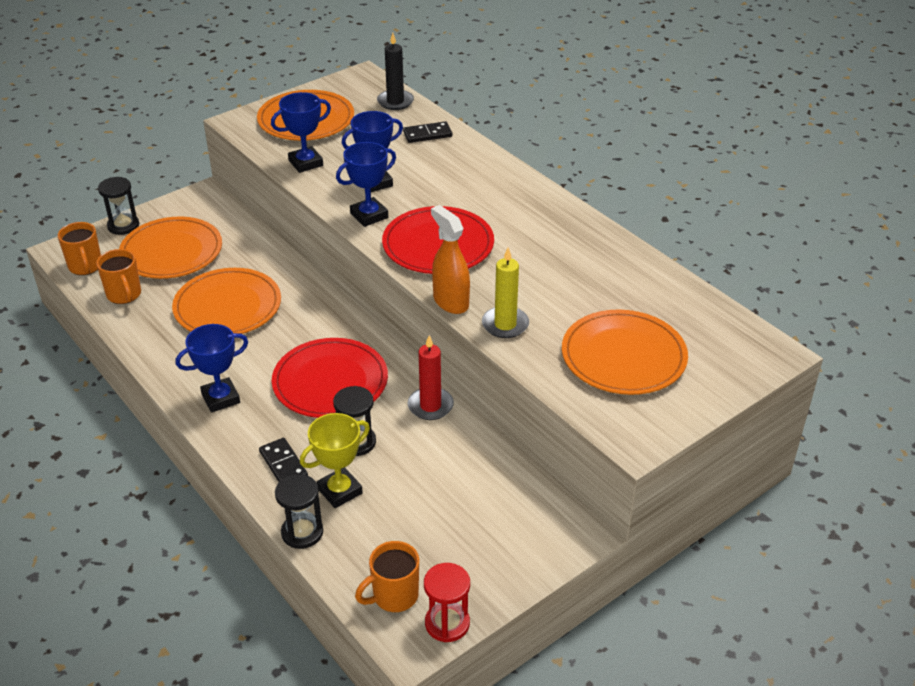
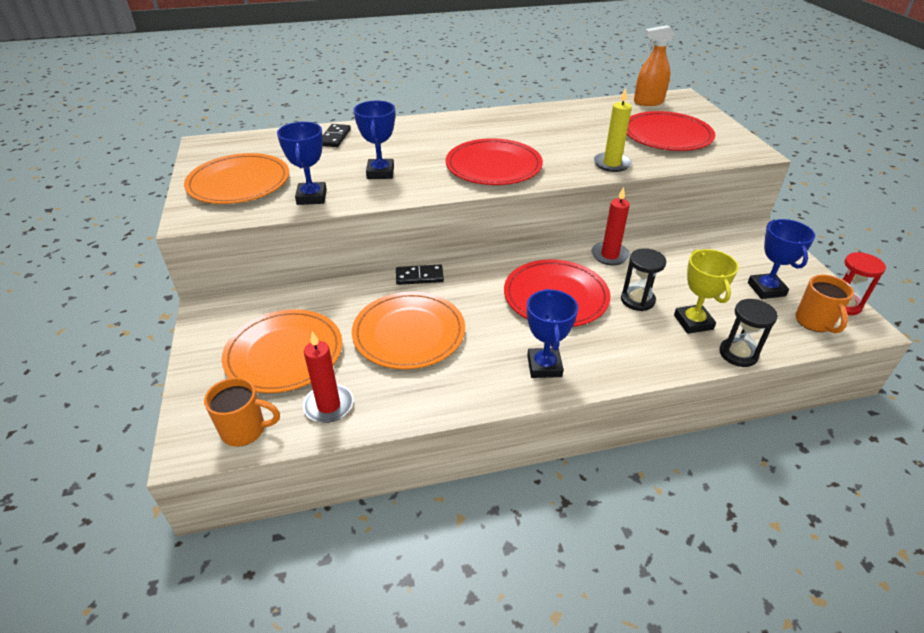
camera: 65 degrees left, 0 degrees up
(123, 226) = (197, 382): black hourglass -> none
(124, 295) = (328, 405): orange mug -> red candle
(283, 464) = (651, 346): black domino -> black domino (419, 276)
(369, 215) = (426, 185): blue trophy -> blue trophy (766, 289)
(395, 102) = (267, 139): black candle -> none
(450, 302) = (571, 177): orange spray bottle -> orange spray bottle (648, 102)
(623, 356) = (667, 135): orange plate -> red plate

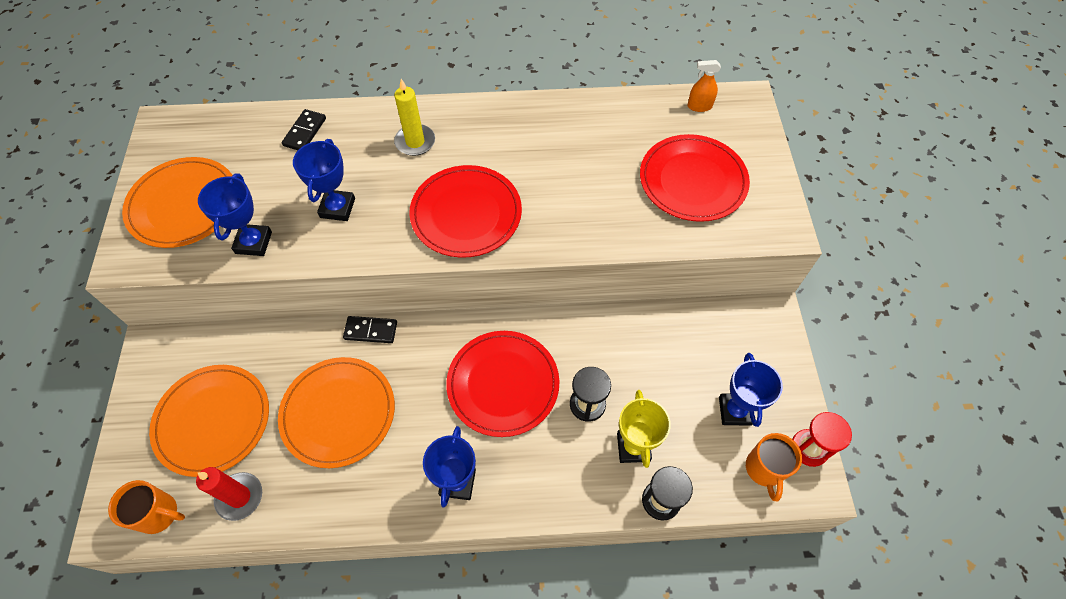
camera: 10 degrees right, 20 degrees up
(609, 255) = (584, 329): red candle -> none
(611, 164) = (603, 229): yellow candle -> yellow candle (415, 142)
(648, 102) = (699, 106): orange spray bottle -> orange spray bottle, size x0.64

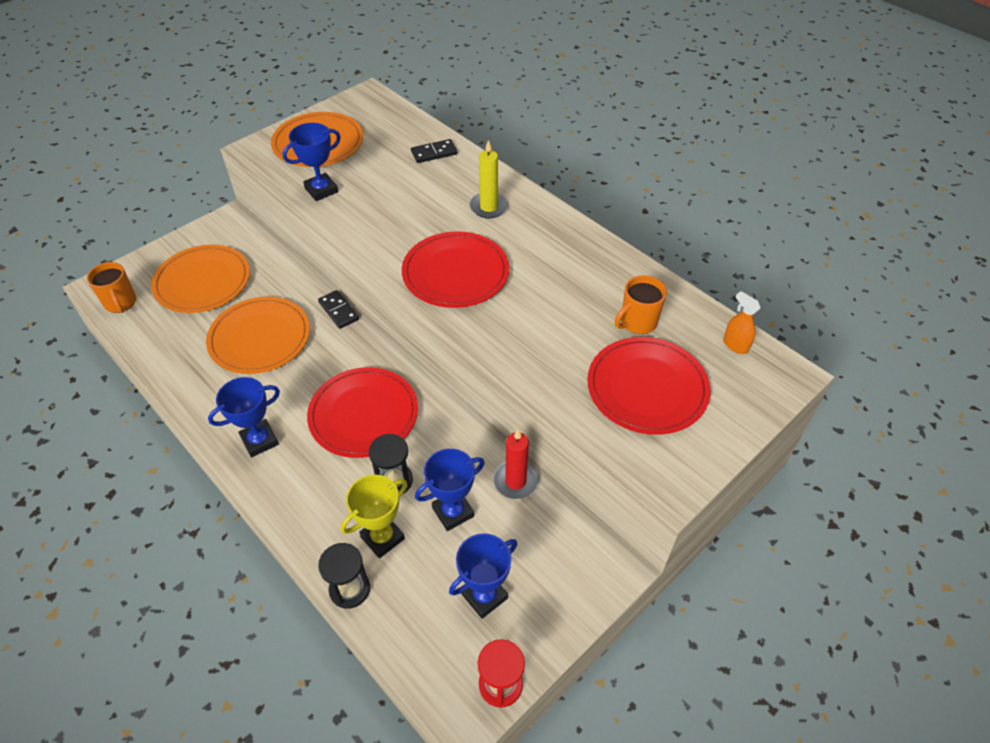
camera: 50 degrees right, 10 degrees down
(240, 497) = (160, 332): red candle -> red candle (515, 481)
(337, 208) = (389, 208): blue trophy -> blue trophy (453, 512)
(764, 469) = (445, 656): orange mug -> orange mug (637, 322)

